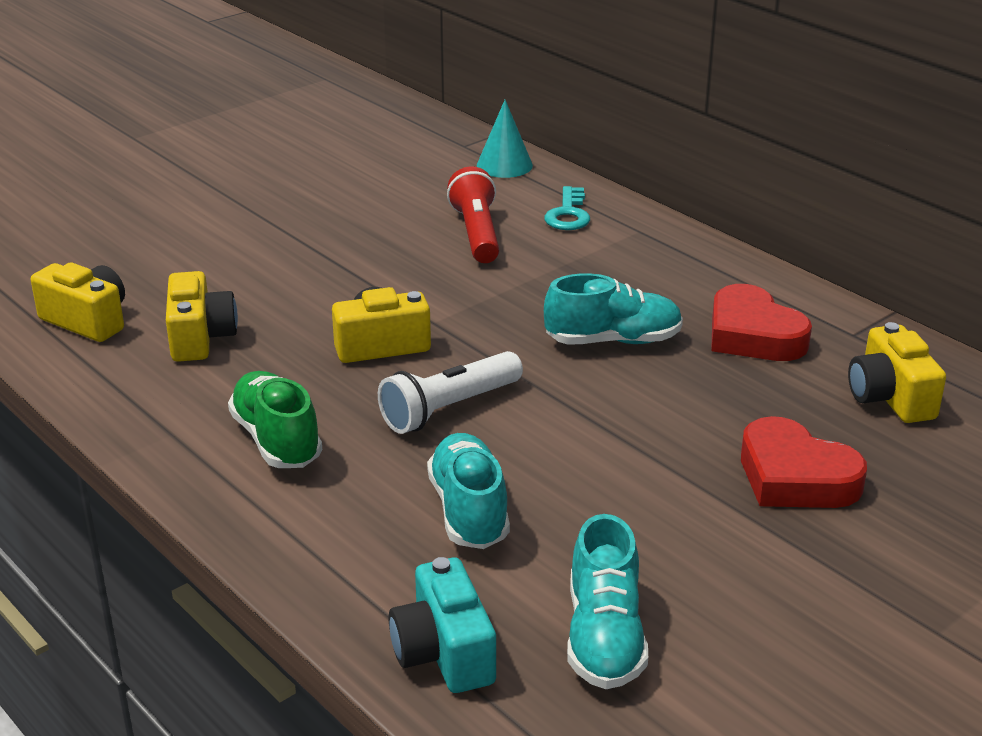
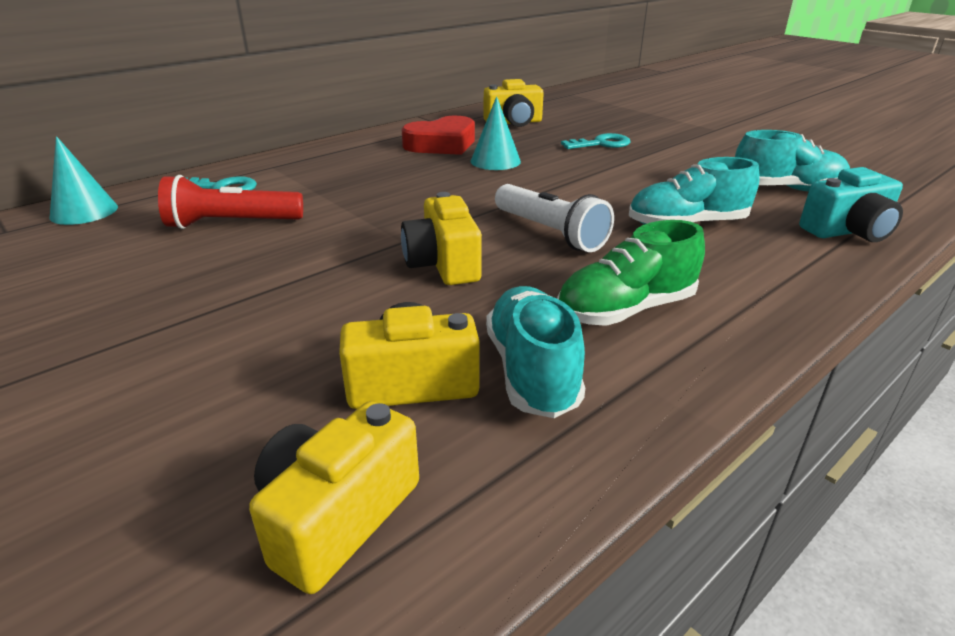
camera: 90 degrees left, 0 degrees up
(613, 340) = (445, 178): turquoise shoe -> turquoise shoe (532, 371)
(688, 377) = (495, 161): none -> turquoise cone
(795, 477) = (601, 144): red heart -> turquoise key

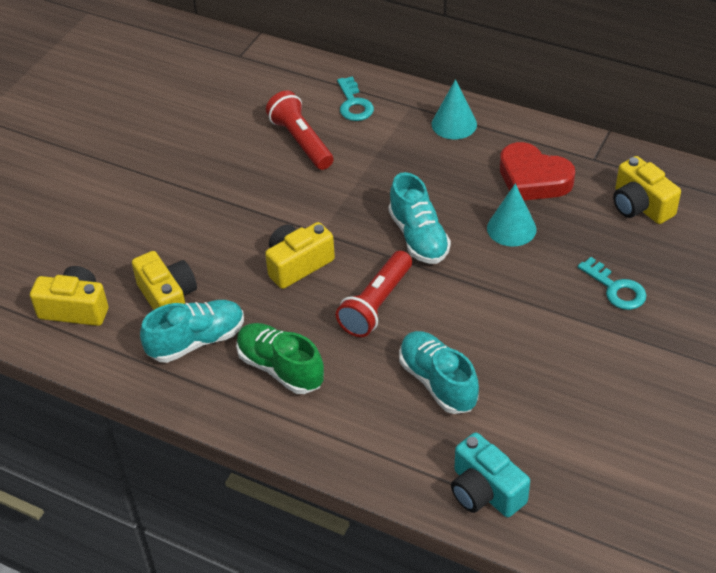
camera: 70 degrees right, 15 degrees up
(84, 212) = (281, 68): turquoise cone -> turquoise cone (454, 124)
(550, 233) = (376, 304): white flashlight -> red flashlight
(786, 189) = (569, 446): turquoise shoe -> turquoise shoe (418, 237)

